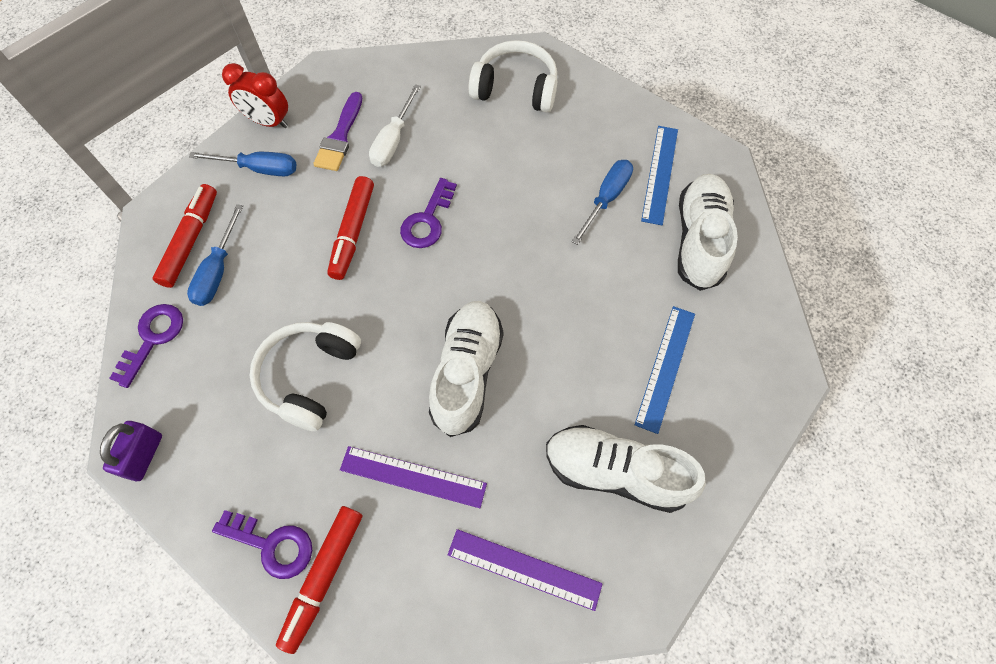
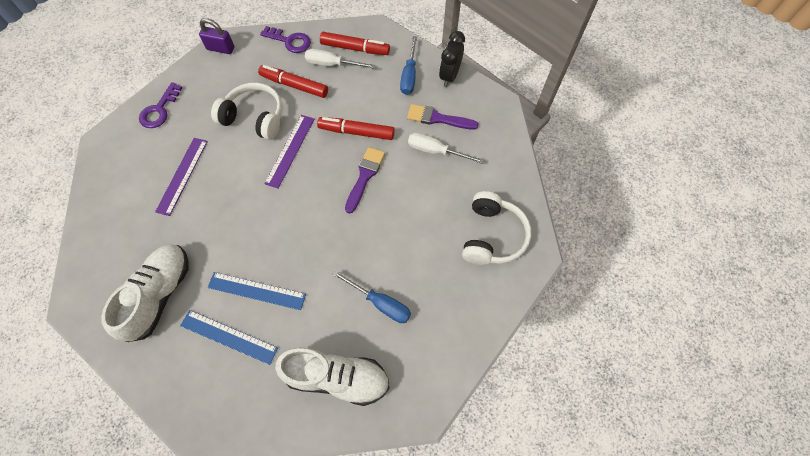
camera: 90 degrees right, 0 degrees up
(218, 271) = (332, 64): blue screwdriver -> white screwdriver
(268, 122) = (449, 76): red clock -> black clock
(324, 576) = (136, 135): red marker -> red marker (295, 86)
(427, 220) = (365, 176): purple key -> purple brush
(467, 372) = (245, 203): white shoe -> none
(524, 569) = (113, 236): purple ruler -> purple ruler (290, 150)
(659, 174) = (405, 350): blue ruler -> blue ruler (257, 290)

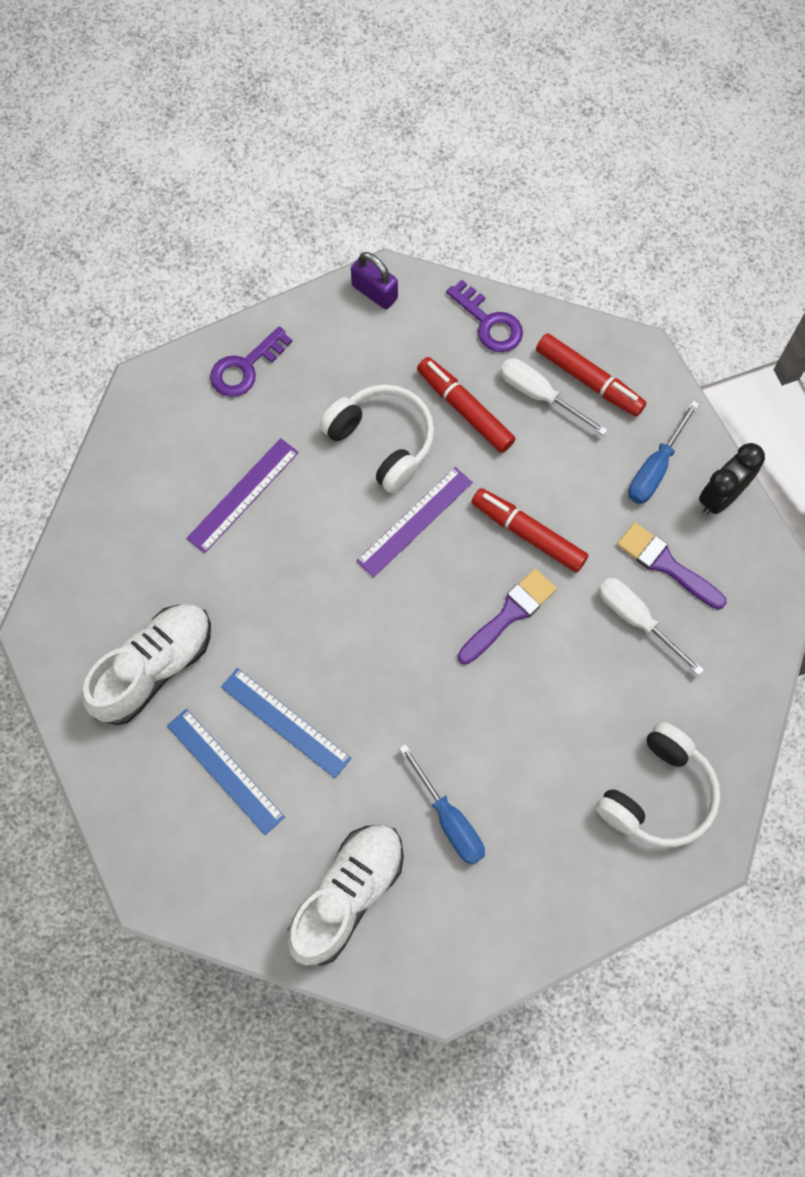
camera: 25 degrees right, 5 degrees up
(337, 377) = (347, 895): white shoe -> white shoe turned 90 degrees counterclockwise

